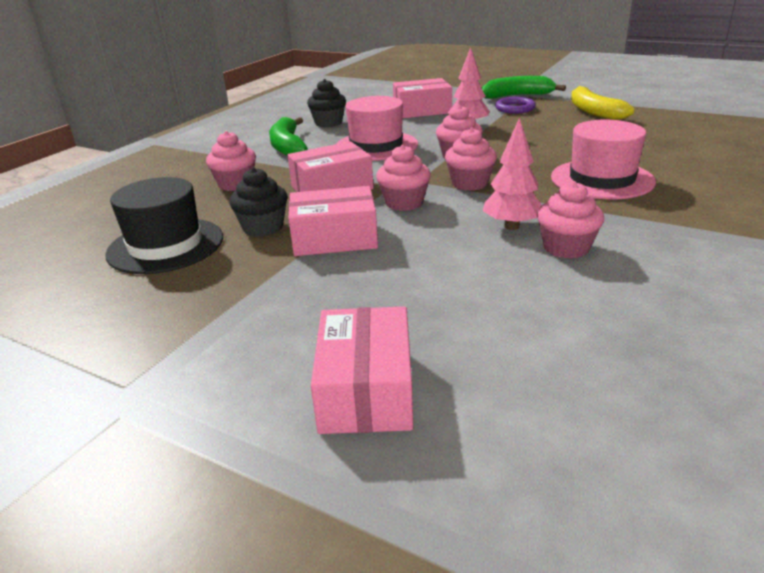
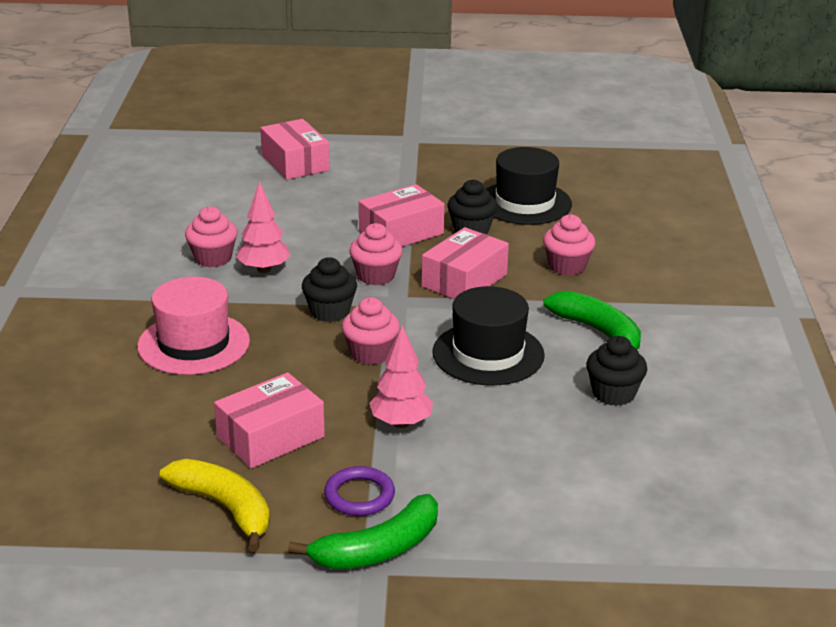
camera: 150 degrees right, 0 degrees up
(376, 146) = (488, 354): pink hat -> black hat
(422, 110) = (508, 458): pink box -> pink box (270, 437)
(469, 183) = (330, 312): pink cupcake -> black cupcake

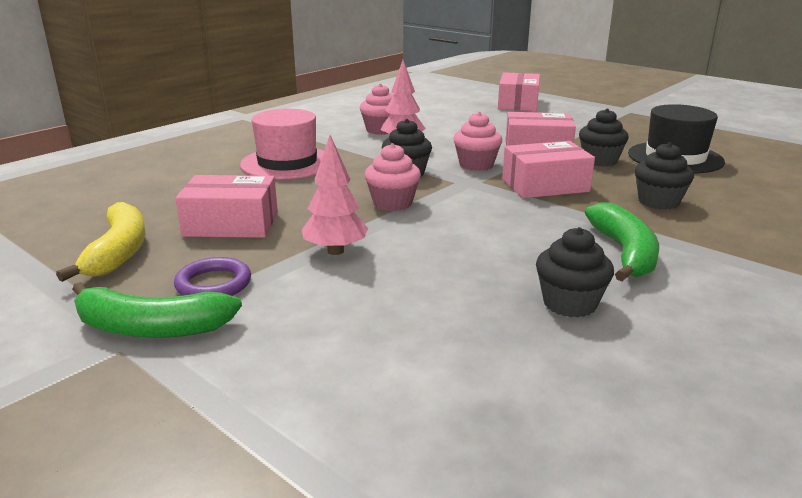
camera: 40 degrees right, 5 degrees down
(488, 354) = (488, 233): black hat -> none
(567, 266) = (658, 202): pink cupcake -> black cupcake

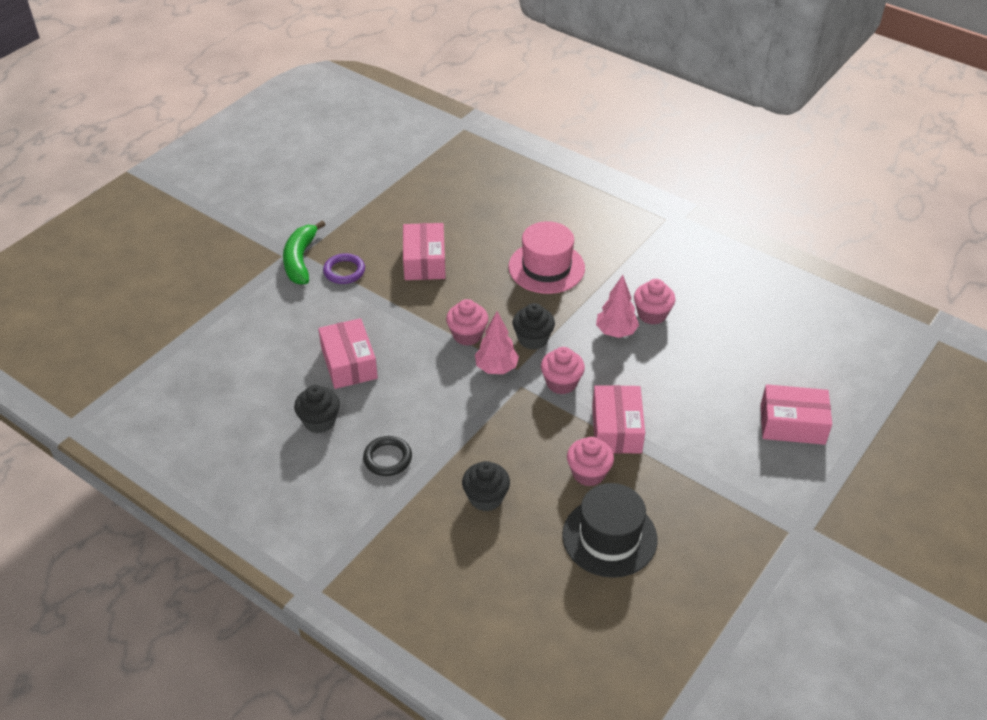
camera: 85 degrees right, 20 degrees up
(118, 252) = (382, 225): yellow banana -> none
(335, 251) = (386, 314): pink tree -> pink tree (496, 368)
(545, 185) = (516, 426): pink box -> pink box (349, 363)
(600, 161) = (588, 473): black cupcake -> pink cupcake
(624, 253) = (387, 458): green banana -> black ring

